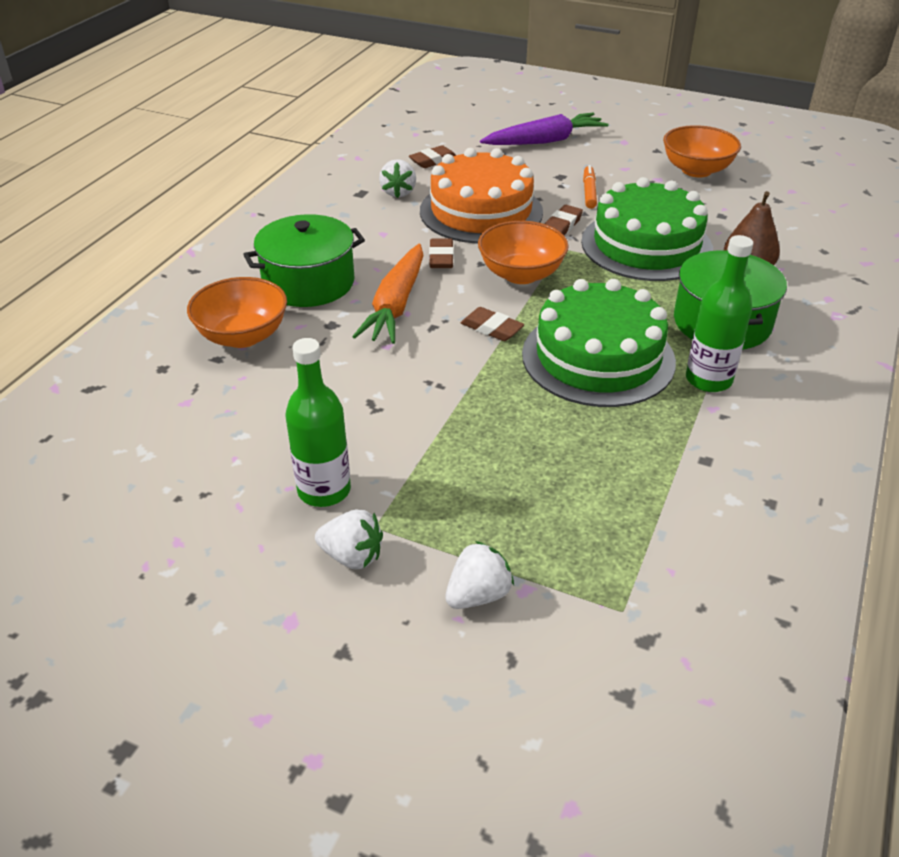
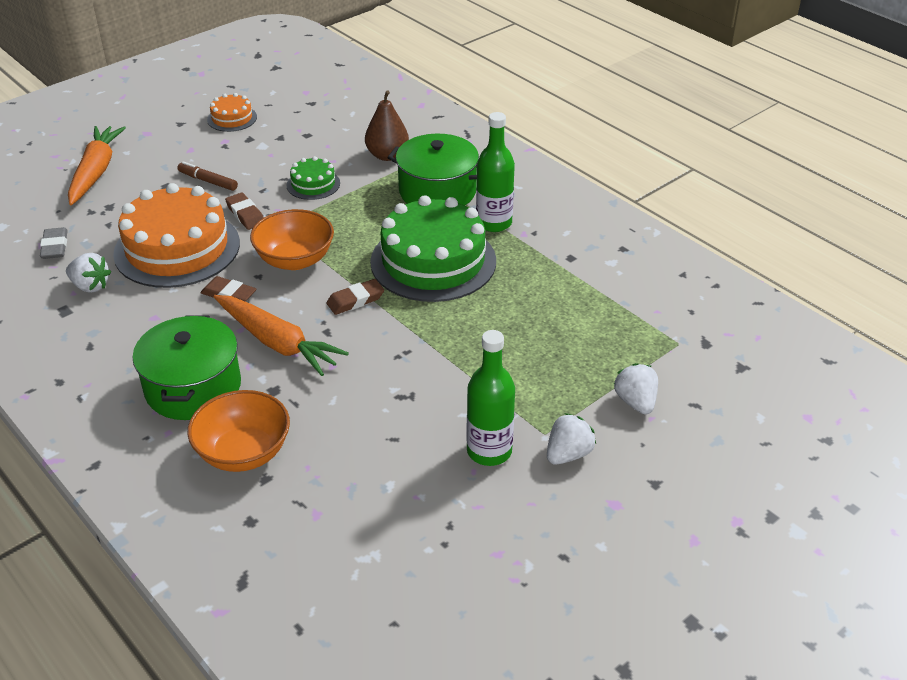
camera: 65 degrees left, 0 degrees up
(433, 161) = (55, 247): brown eraser -> grey eraser
(545, 141) = (96, 172): purple carrot -> orange carrot
(589, 192) = (208, 181): orange marker -> brown marker
(646, 245) = (313, 184): green cake -> green cake, size x0.46
(696, 170) = (232, 118): orange bowl -> orange cake

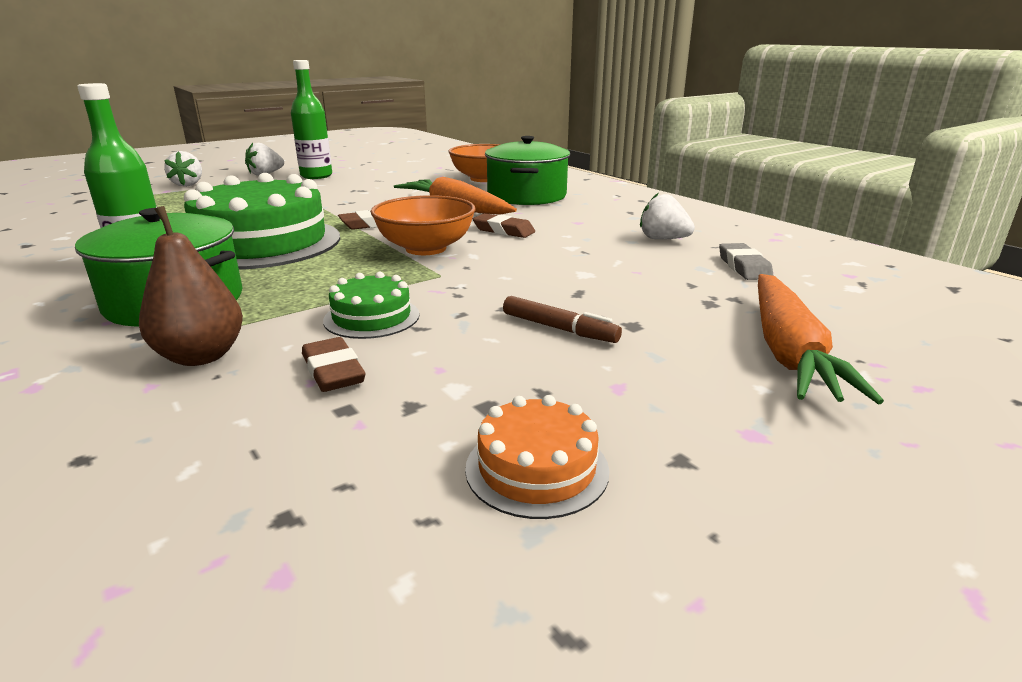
camera: 175 degrees left, 15 degrees down
(177, 248) = (576, 261): orange cake -> none
(245, 214) = (488, 287): brown eraser -> brown eraser (333, 371)

